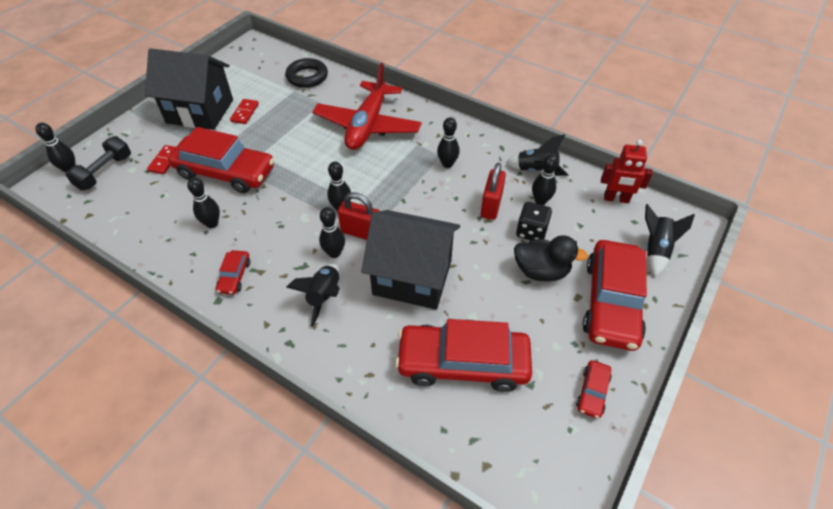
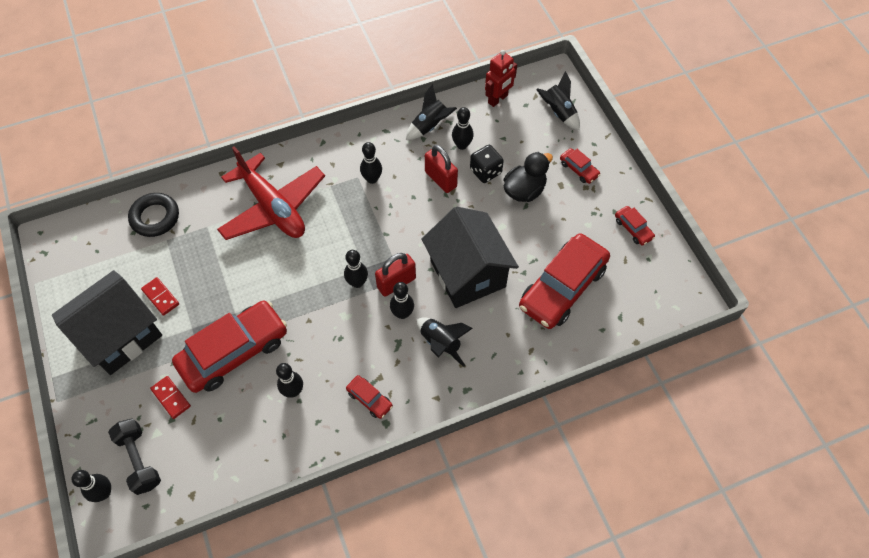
camera: 55 degrees left, 10 degrees up
(412, 277) = (467, 274): black house -> black house turned 75 degrees counterclockwise
(611, 302) = (578, 169): red car -> red car, size x0.44

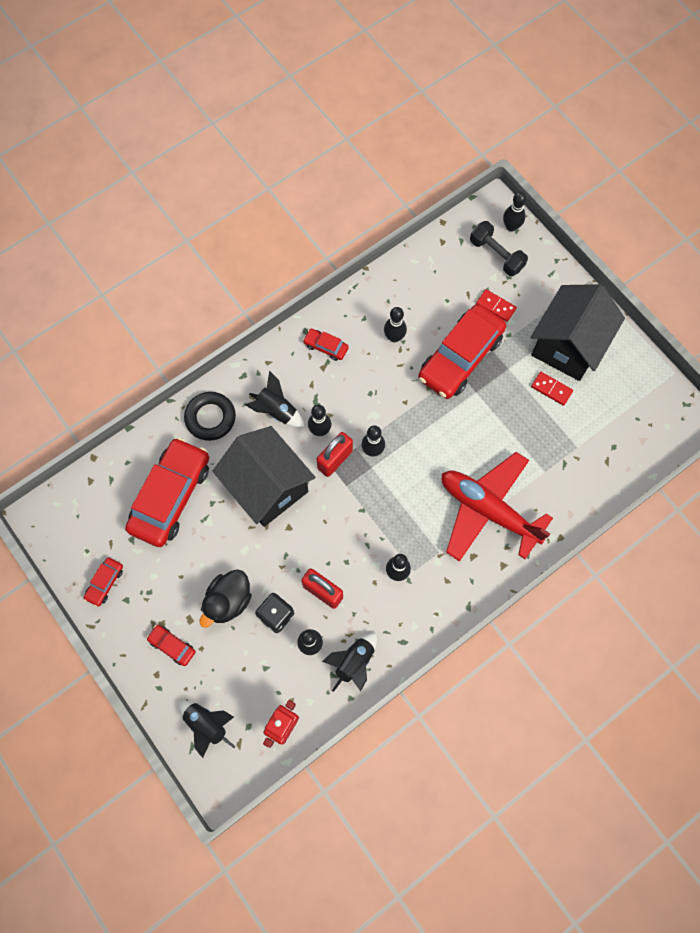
camera: 165 degrees right, 10 degrees up
(155, 217) = (601, 468): black ring -> black ring (210, 418)
(633, 229) = (105, 583): red car -> red car turned 105 degrees counterclockwise

